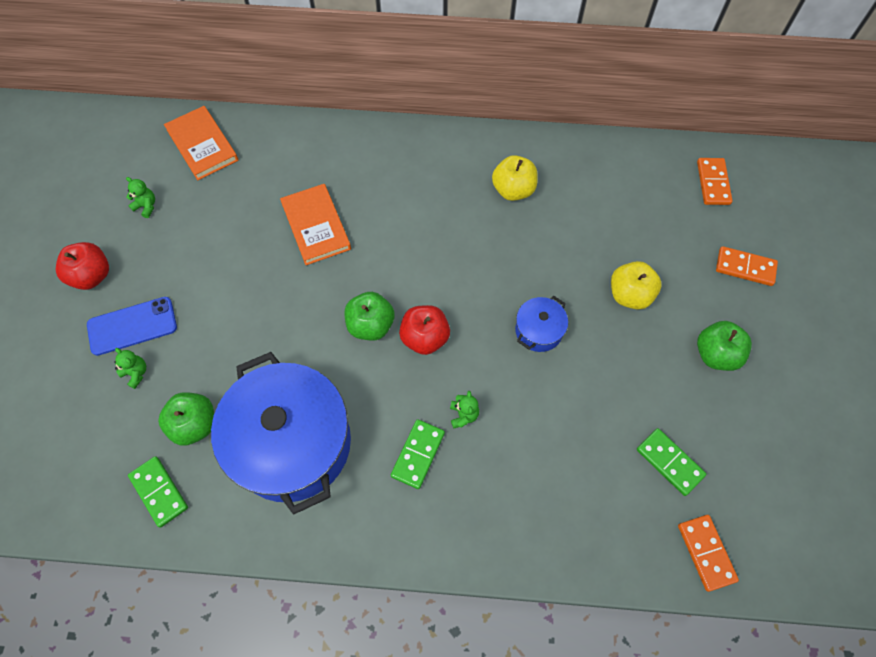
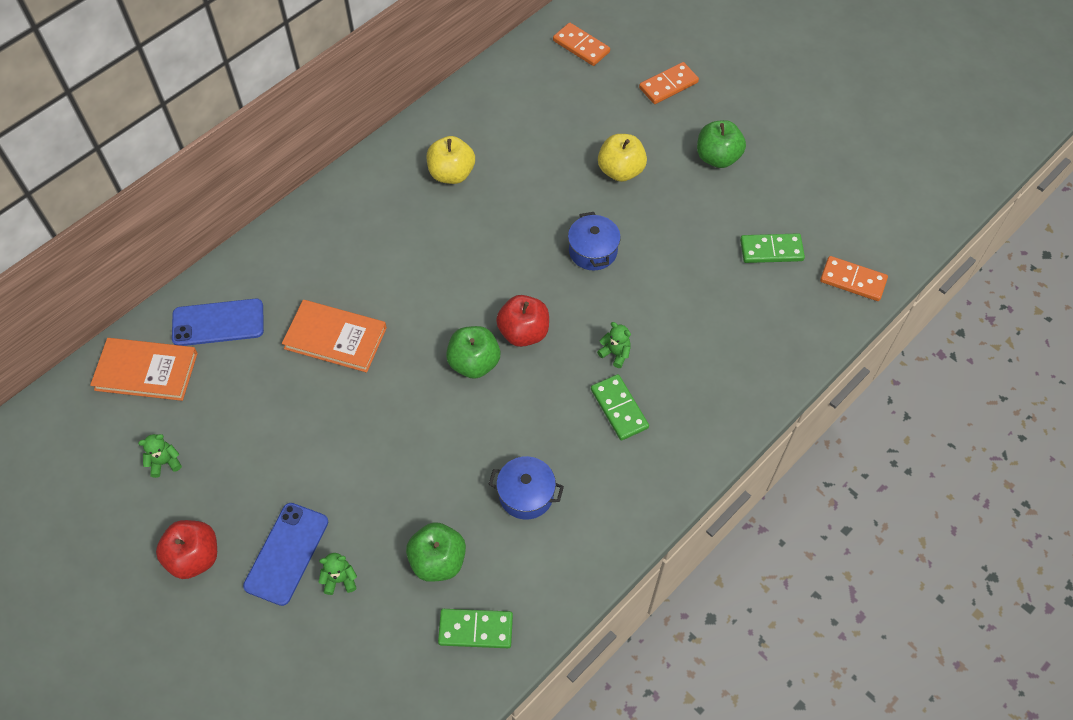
camera: 50 degrees left, 5 degrees down
(270, 153) = (218, 323): none -> blue phone
(292, 443) = (526, 494): blue pot -> blue pot, size x0.43

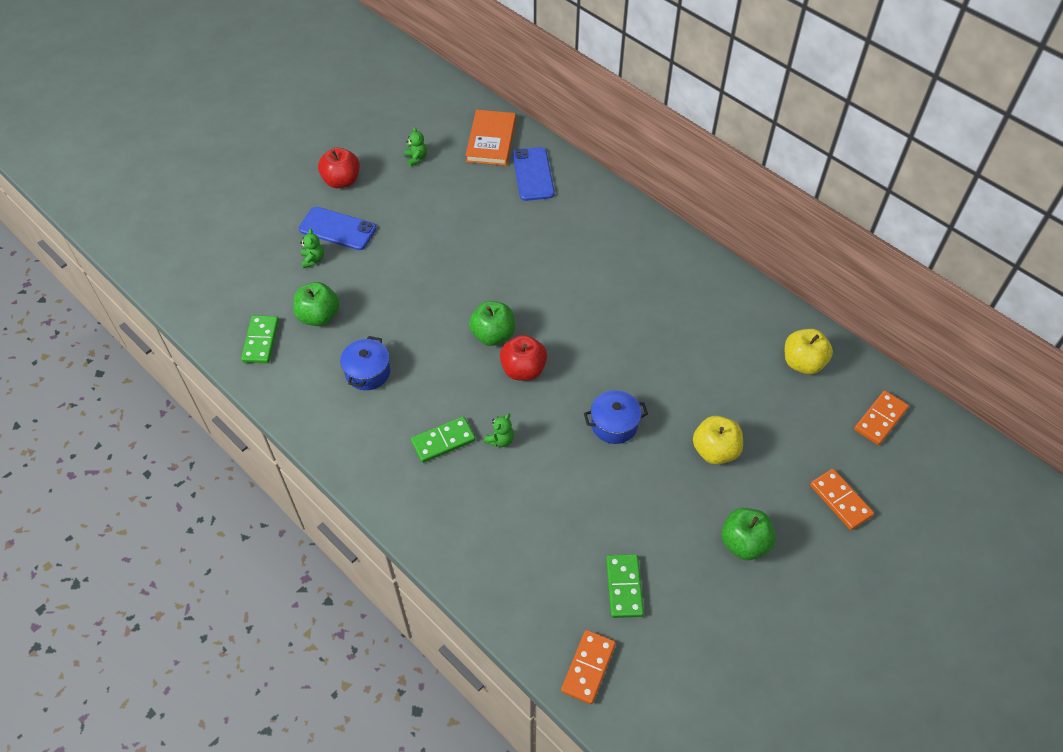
camera: 90 degrees right, 5 degrees down
(335, 338) = (518, 244): orange book -> none
(451, 174) = (695, 314): yellow apple -> yellow apple (803, 363)

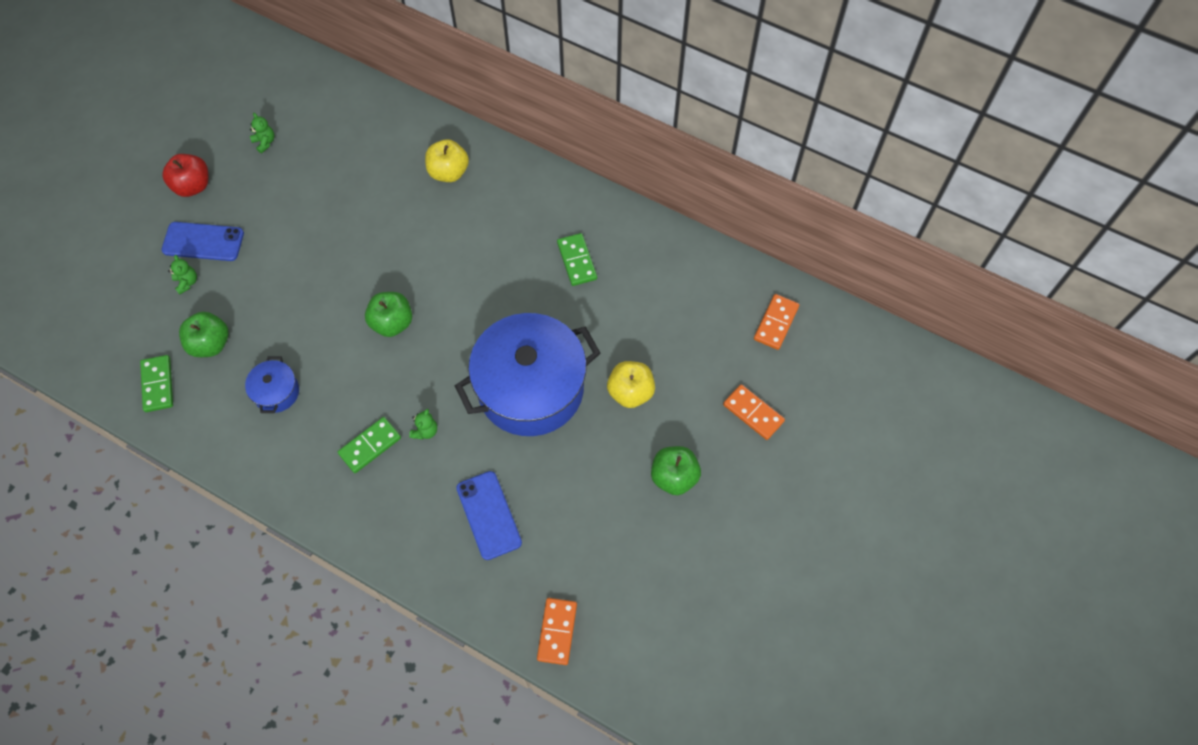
camera: 15 degrees left, 10 degrees up
(491, 140) = (338, 104): orange book -> none
(523, 370) = (430, 353): red apple -> none
(533, 174) = (391, 134): blue phone -> blue phone (489, 515)
(614, 424) = (530, 388): blue pot -> blue pot, size x2.32
(624, 587) = (573, 547): green domino -> green domino (576, 261)
(803, 363) = (695, 282): yellow apple -> yellow apple (448, 172)

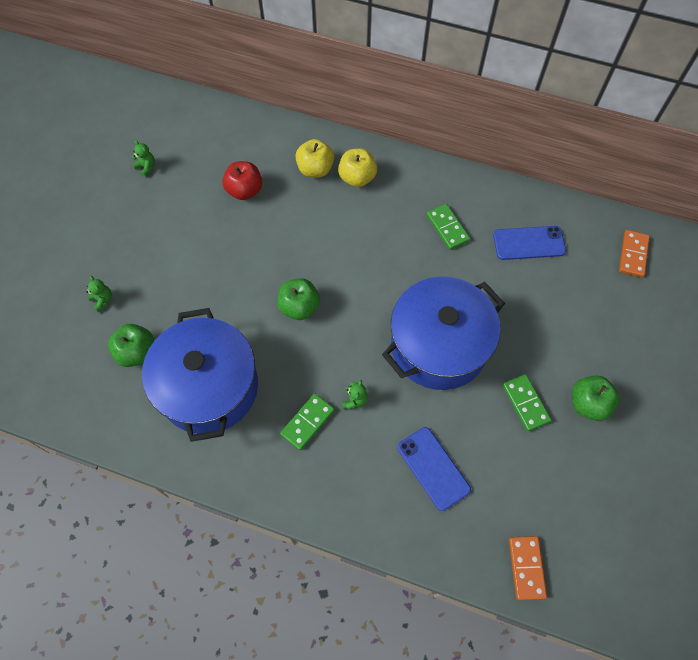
camera: 10 degrees left, 0 degrees up
(157, 384) = (95, 398): green domino -> green domino (525, 403)
(193, 186) = (89, 214): red apple -> red apple (245, 190)
(203, 242) = (109, 262): blue phone -> blue phone (529, 243)
(276, 392) = (209, 387): blue pot -> blue pot, size x2.32
(630, 392) = (527, 334): yellow apple -> yellow apple (357, 178)
(753, 413) = (638, 335): orange domino -> none

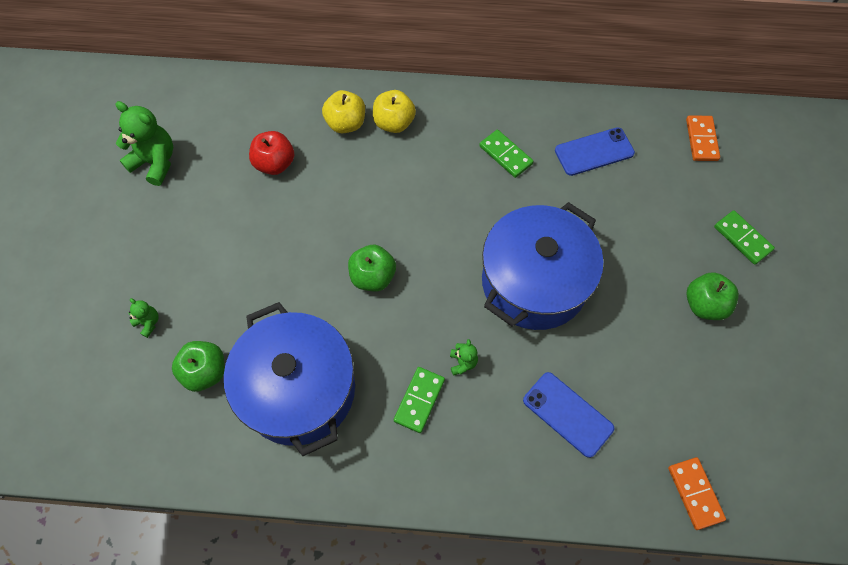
camera: 15 degrees left, 0 degrees up
(146, 167) = (155, 162): green teddy bear -> green teddy bear, size x2.05
(525, 403) = (641, 320): green domino -> green domino (742, 238)

